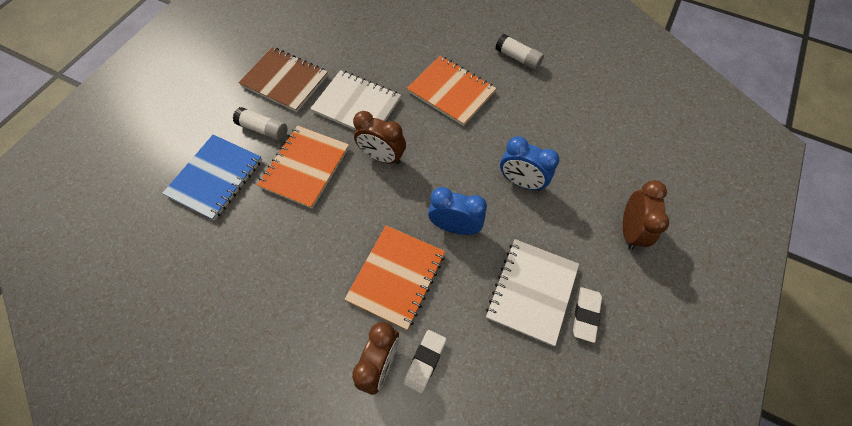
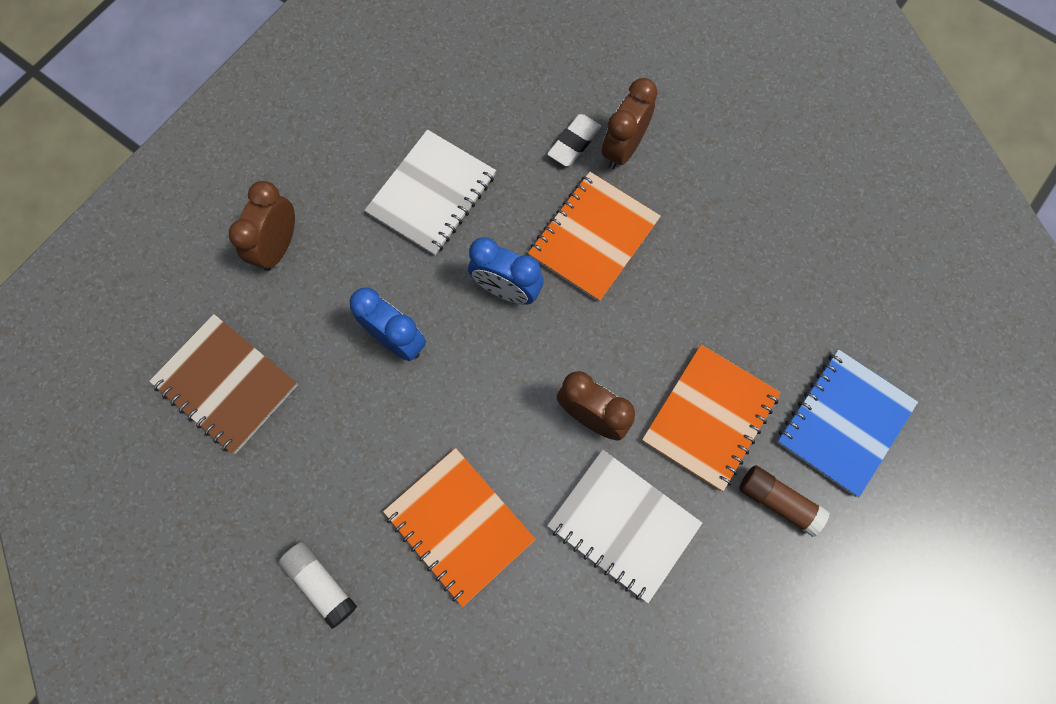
camera: 170 degrees left, 10 degrees up
(263, 129) = (778, 501): white glue stick -> brown glue stick
(285, 81) = (747, 604): brown notebook -> brown notebook (226, 384)
(585, 315) = (378, 159): white eraser -> none

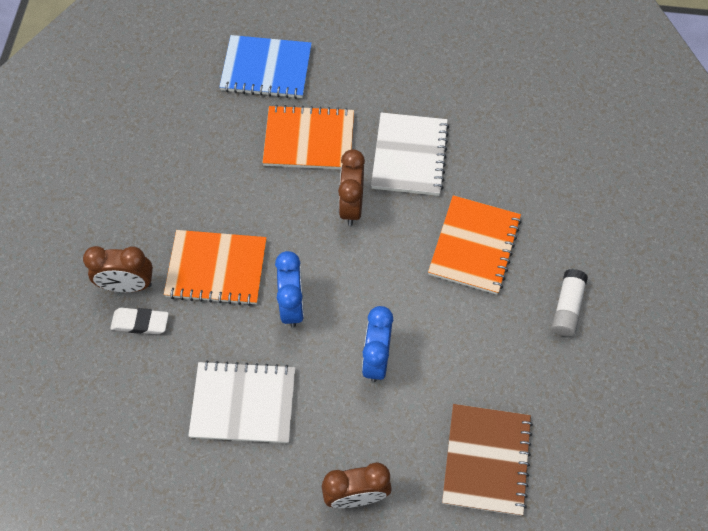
camera: 120 degrees left, 10 degrees down
(778, 501) = (339, 83): brown glue stick -> none

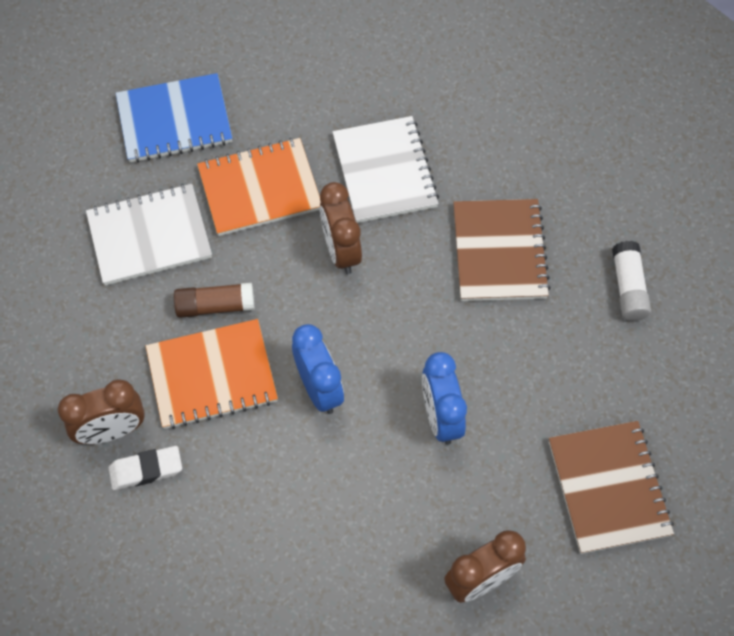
camera: 20 degrees left, 0 degrees up
(240, 217) = (215, 306): none -> brown glue stick
(243, 403) = (308, 521): white notebook -> white notebook (149, 236)
(474, 246) = (499, 252): orange notebook -> brown notebook

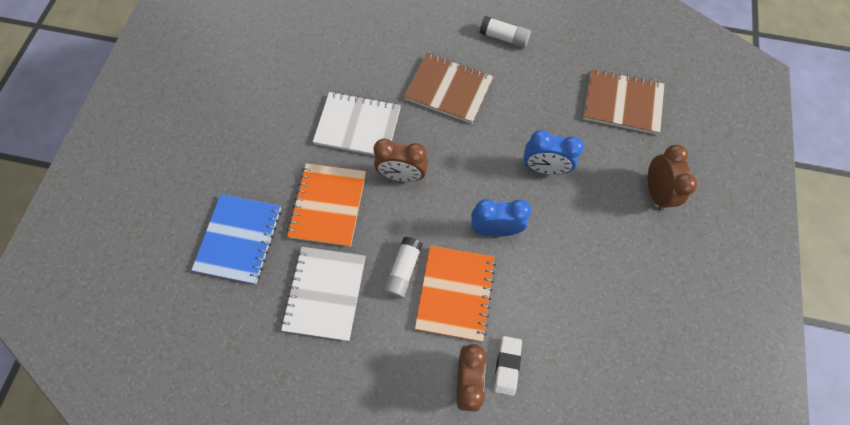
camera: 65 degrees left, 5 degrees up
(215, 306) = (403, 270): brown glue stick -> white glue stick

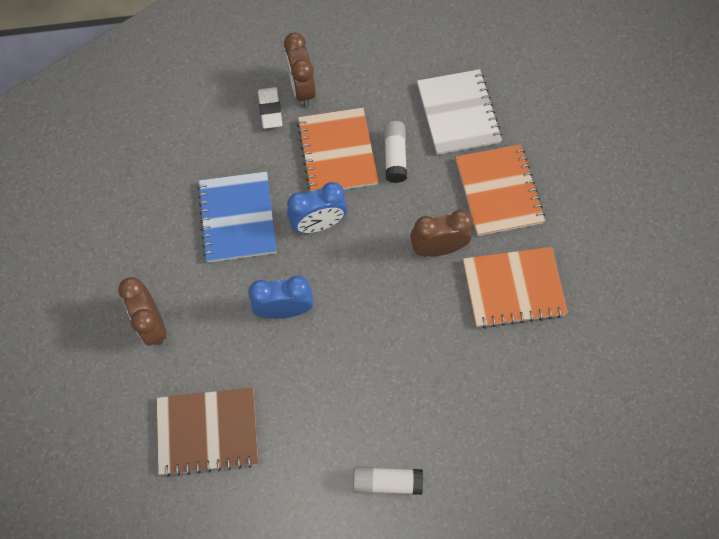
camera: 160 degrees right, 0 degrees up
(239, 239) = (565, 132): blue notebook -> blue notebook (237, 218)
(358, 126) = (513, 288): white notebook -> orange notebook
(448, 89) = (429, 374): brown notebook -> none

